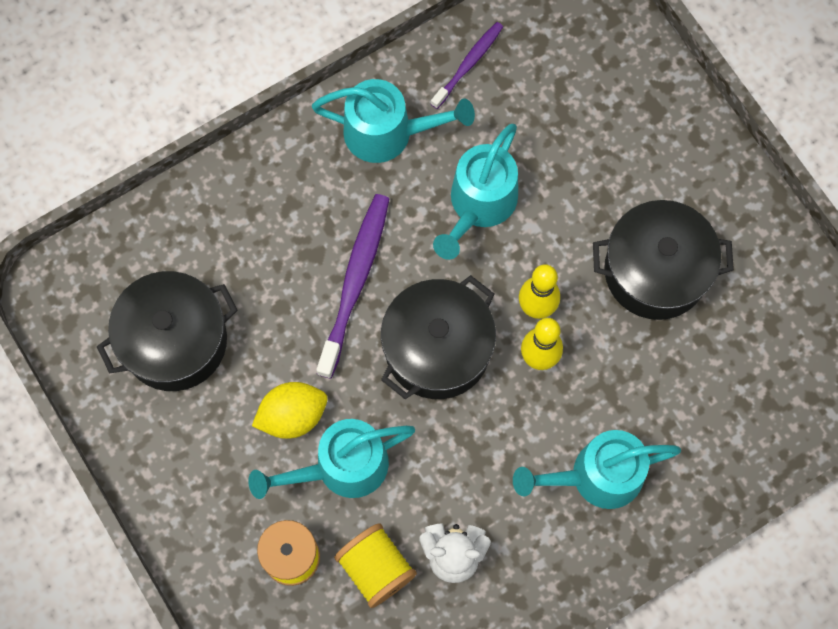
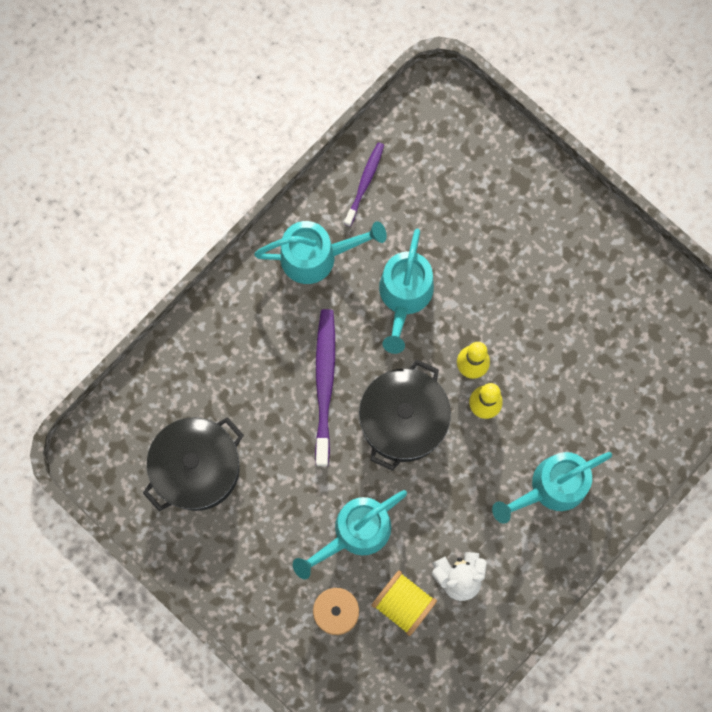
camera: 15 degrees left, 5 degrees up
(292, 416) = (306, 503): yellow lemon -> none
(655, 271) = (555, 314): black pot -> none

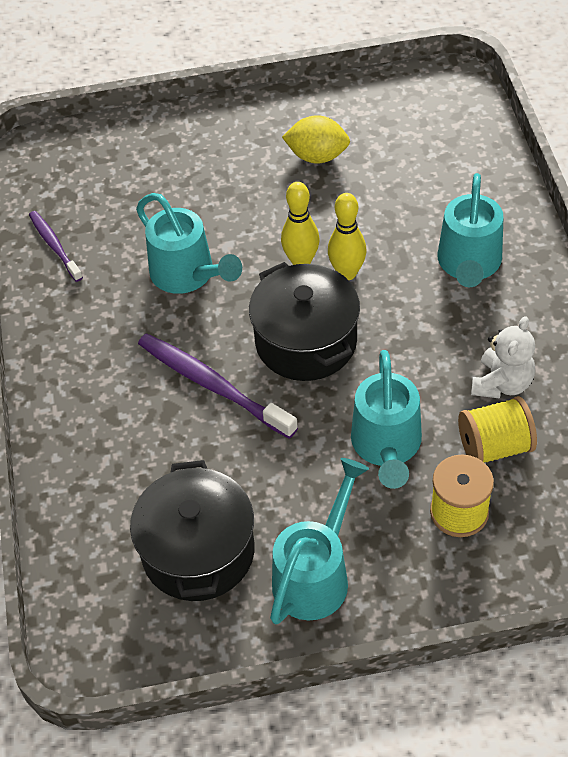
camera: 50 degrees left, 25 degrees down
(317, 256) = (84, 320): turquoise watering can -> turquoise watering can (316, 573)
(581, 306) = (317, 156): none -> yellow lemon

